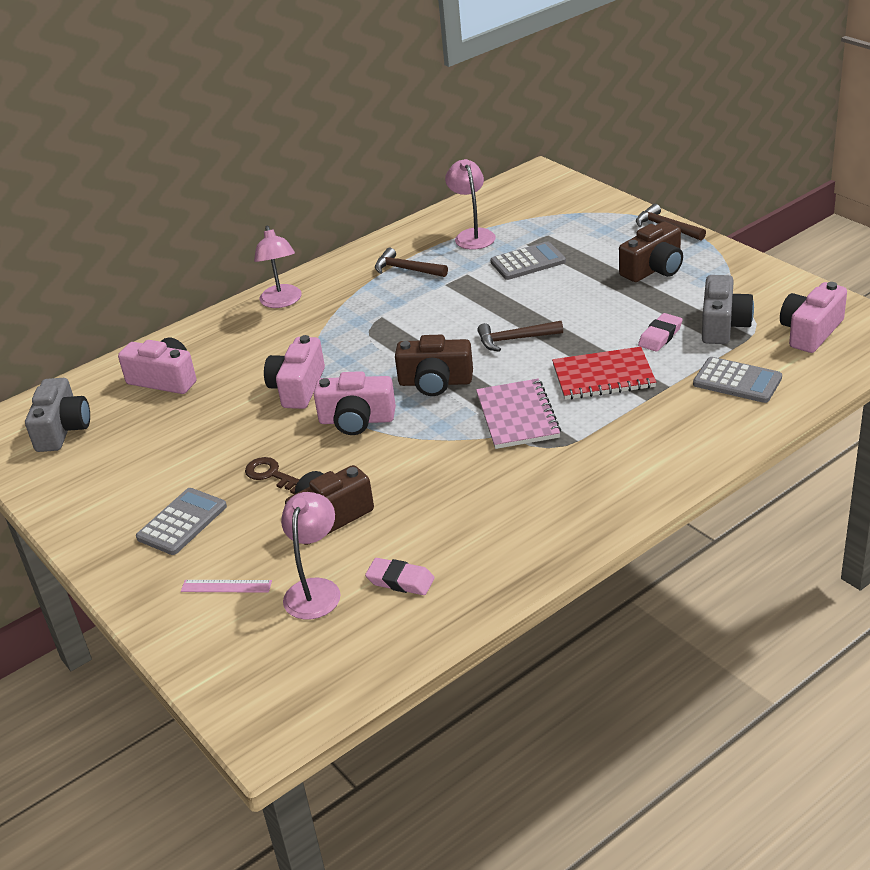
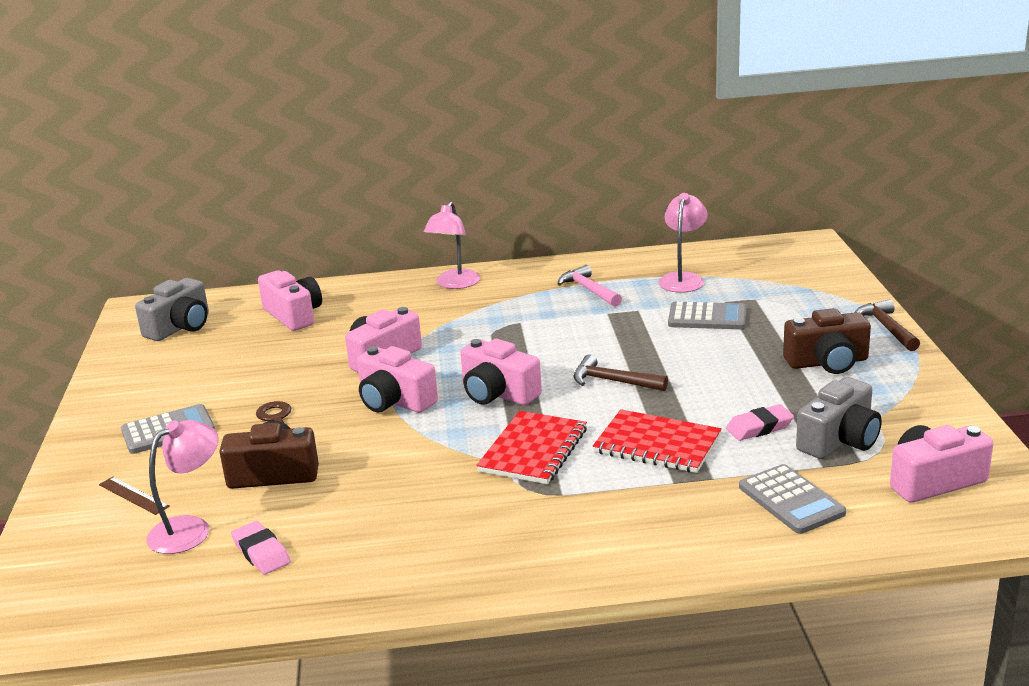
camera: 30 degrees right, 10 degrees down
(226, 586) = (134, 495): pink ruler -> brown ruler
(406, 269) = (588, 290): brown hammer -> pink hammer
(435, 382) = (497, 393): brown camera -> pink camera
(517, 416) = (533, 450): pink notebook -> red notebook

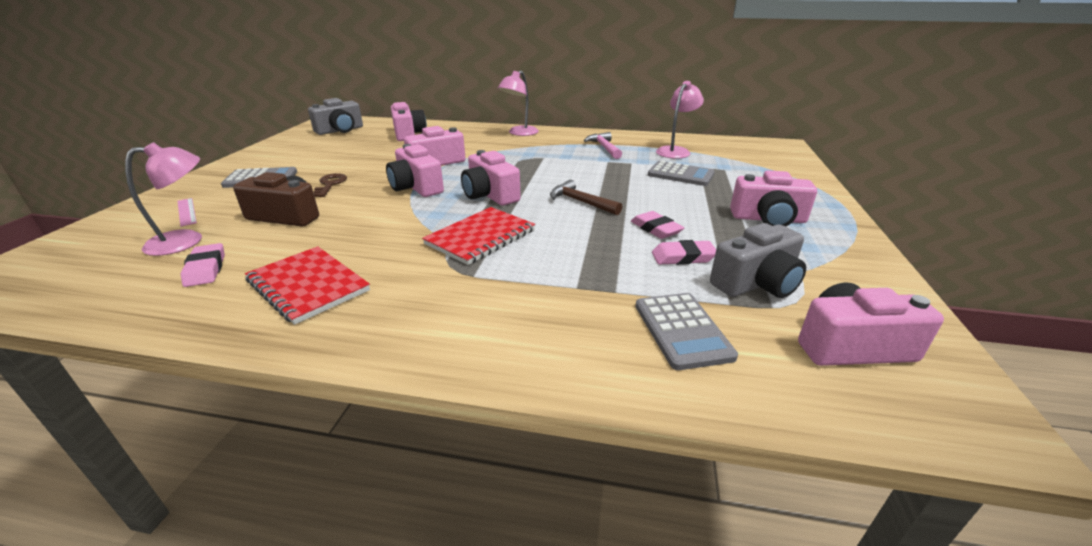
camera: 15 degrees right, 5 degrees up
(134, 495) = (187, 211): brown ruler -> pink ruler
(657, 444) = (583, 253): red notebook -> red notebook (308, 286)
(716, 400) = (656, 229): none -> pink eraser
(827, 362) = (768, 219): brown camera -> pink camera
(886, 328) = (831, 203): brown hammer -> none

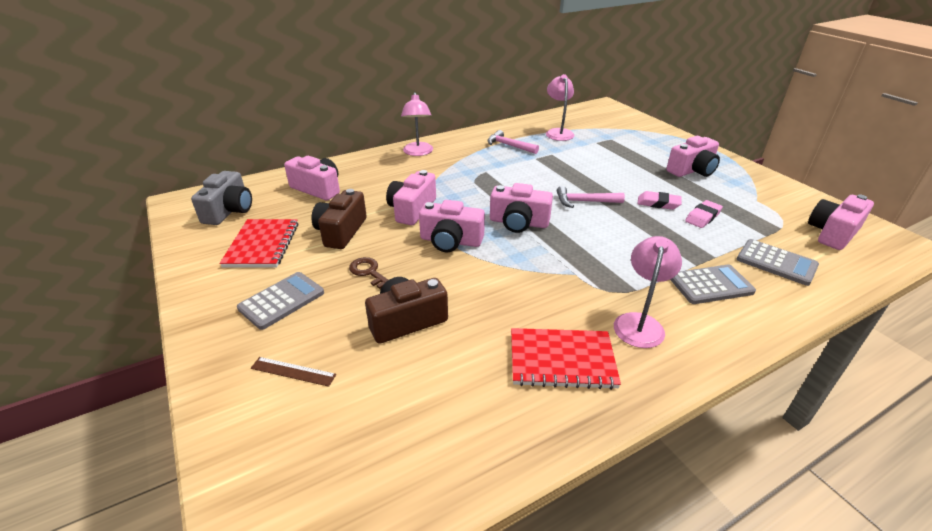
camera: 40 degrees left, 5 degrees up
(186, 241) = (373, 393): pink lamp -> pink lamp (639, 323)
(187, 211) = (293, 371): pink ruler -> brown ruler
(206, 269) = (457, 400): pink eraser -> none
(367, 159) = (341, 232): none -> brown camera
(481, 237) = (584, 260): red notebook -> red notebook (262, 245)
(581, 202) = (584, 202): brown hammer -> pink hammer
(680, 174) = (596, 153): grey calculator -> grey calculator (710, 285)
(757, 283) = (754, 217): grey camera -> none

